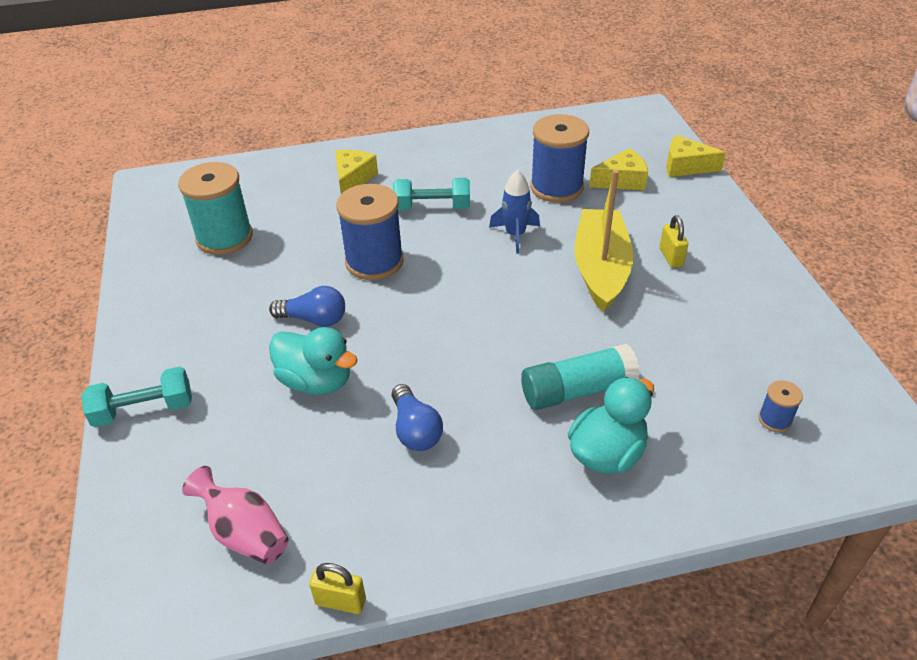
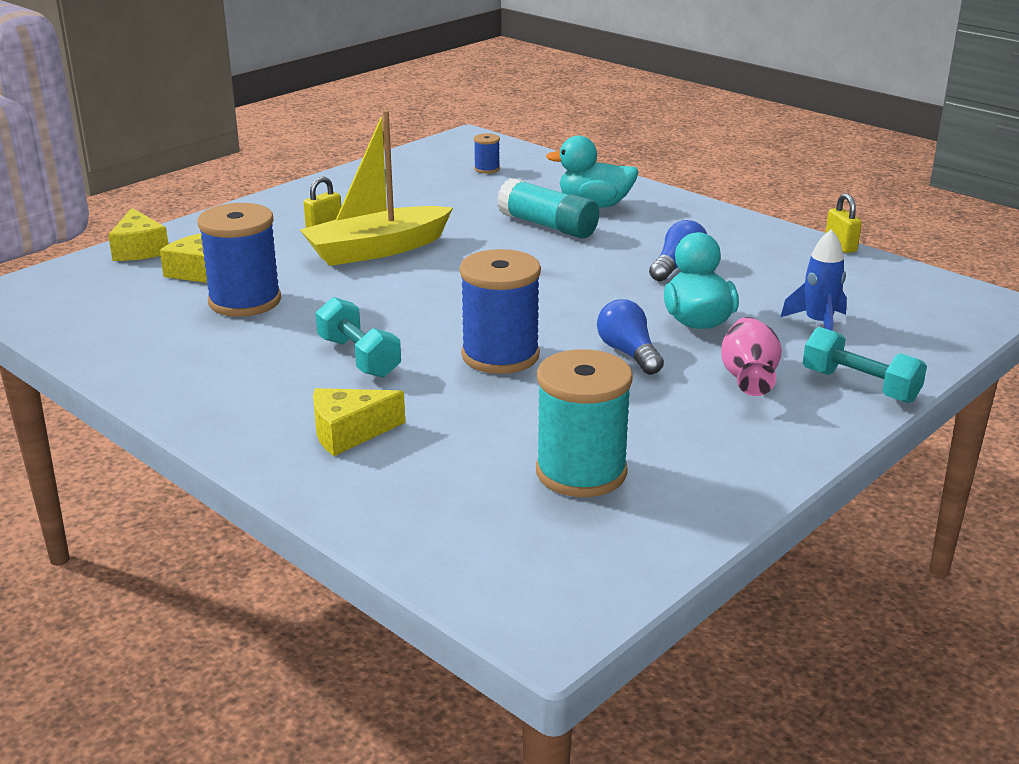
camera: 125 degrees left, 15 degrees down
(245, 533) = (863, 292): pink vase -> pink vase (748, 377)
(515, 235) = (364, 299): blue rocket -> blue rocket (818, 323)

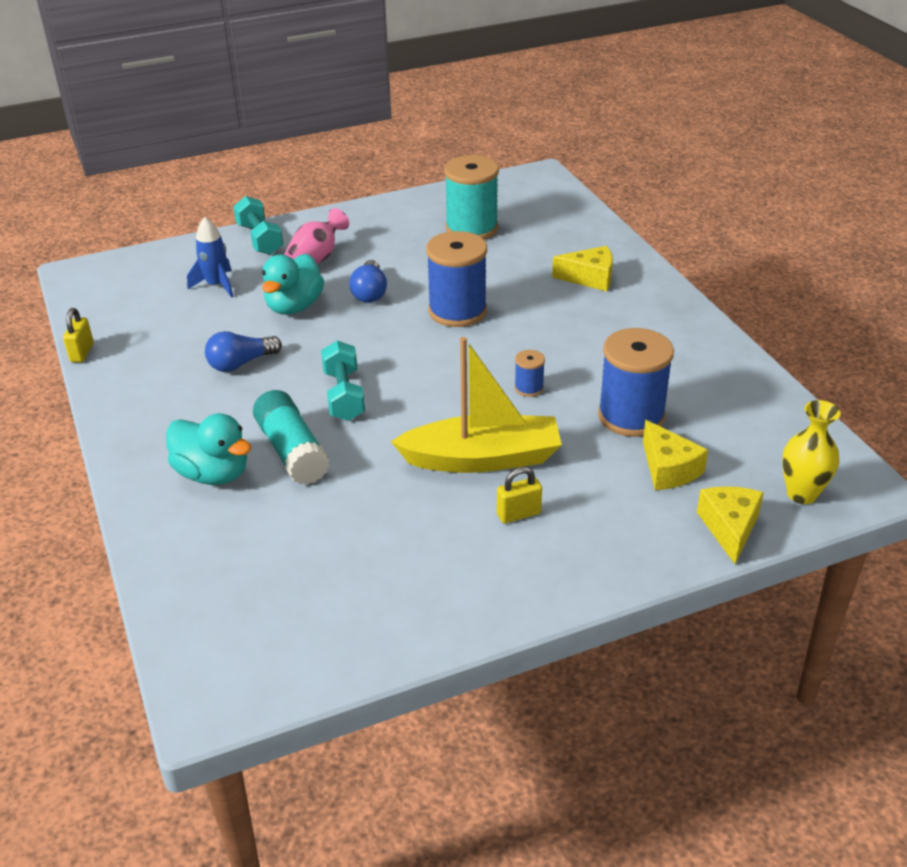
camera: 155 degrees left, 10 degrees up
(68, 279) = (801, 494): none -> yellow vase
(359, 357) = (558, 333): turquoise dumbbell -> turquoise dumbbell (344, 395)
(487, 169) = (257, 592): blue spool -> blue spool (529, 388)

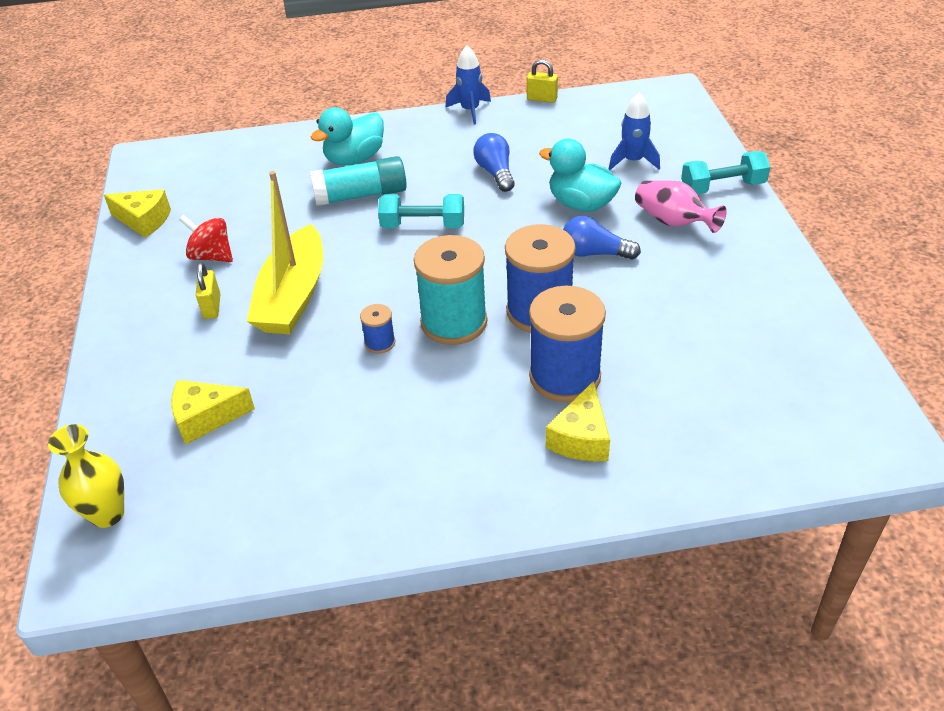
camera: 105 degrees right, 5 degrees up
(102, 401) = (470, 110): none -> blue rocket
(432, 543) = (212, 256): none -> red spinning top
(471, 228) = (729, 348): turquoise spool -> turquoise spool (454, 322)
(631, 416) = (298, 410): blue spool -> blue spool (565, 377)
(729, 528) = (104, 440): yellow cheese -> yellow cheese (144, 220)

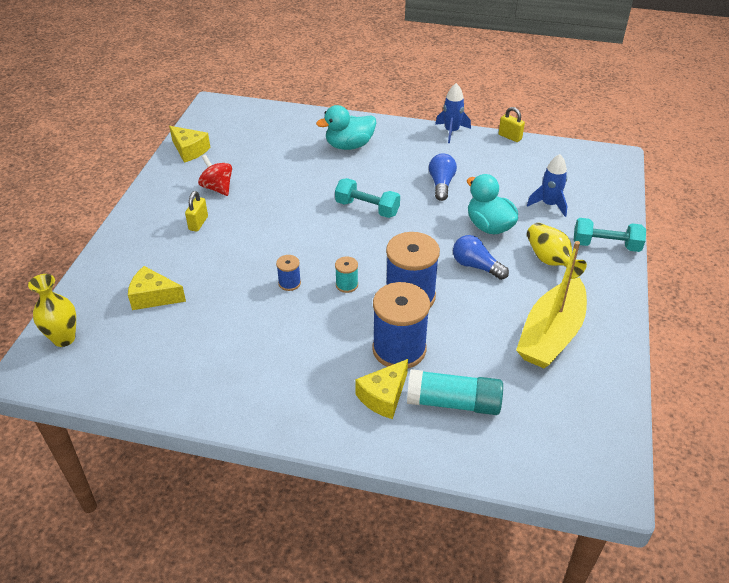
camera: 20 degrees right, 0 degrees up
(293, 296) = (252, 232): yellow boat -> yellow boat (551, 335)
(361, 195) = (338, 173): turquoise glue stick -> turquoise glue stick (453, 402)
(454, 322) = (347, 285): turquoise spool -> turquoise spool, size x0.45
(673, 222) = (550, 260): pink vase -> yellow vase

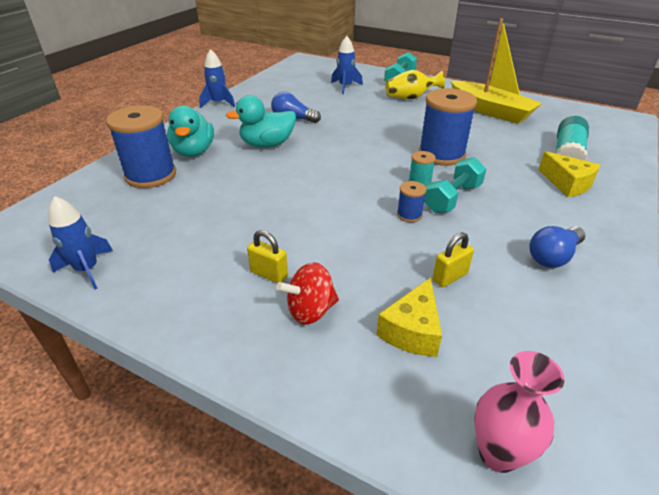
camera: 75 degrees left, 5 degrees down
(64, 338) = (498, 453): yellow vase -> pink vase
(189, 150) = (87, 269): yellow cheese -> blue rocket
(217, 188) = (201, 250): red spinning top -> red spinning top (310, 310)
(367, 208) = (307, 156): turquoise dumbbell -> turquoise dumbbell (452, 198)
(399, 349) = (508, 169): blue spool -> blue spool (151, 175)
(476, 266) = (409, 123): blue light bulb -> blue light bulb (553, 256)
(489, 226) = (361, 110): turquoise duck -> turquoise duck (267, 144)
(510, 137) = (248, 84): yellow padlock -> yellow padlock (450, 277)

